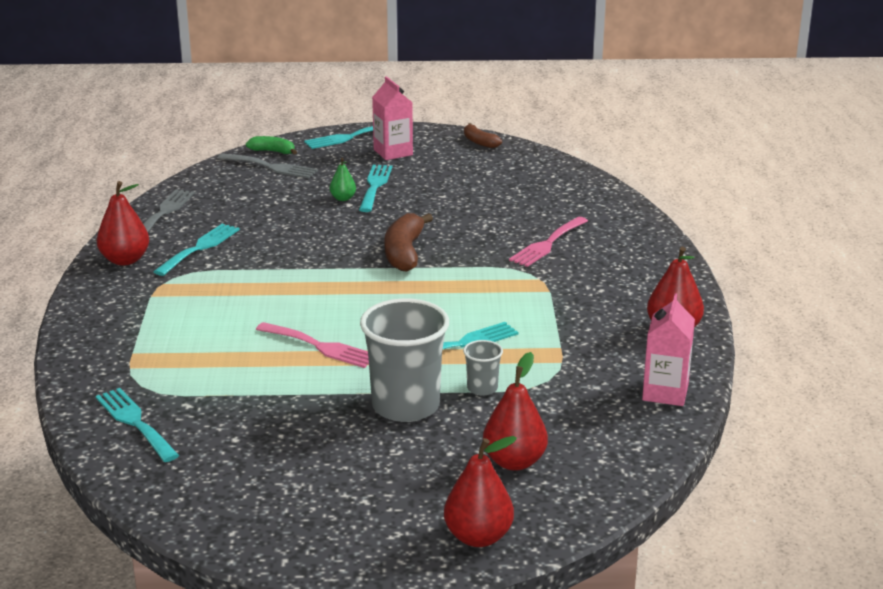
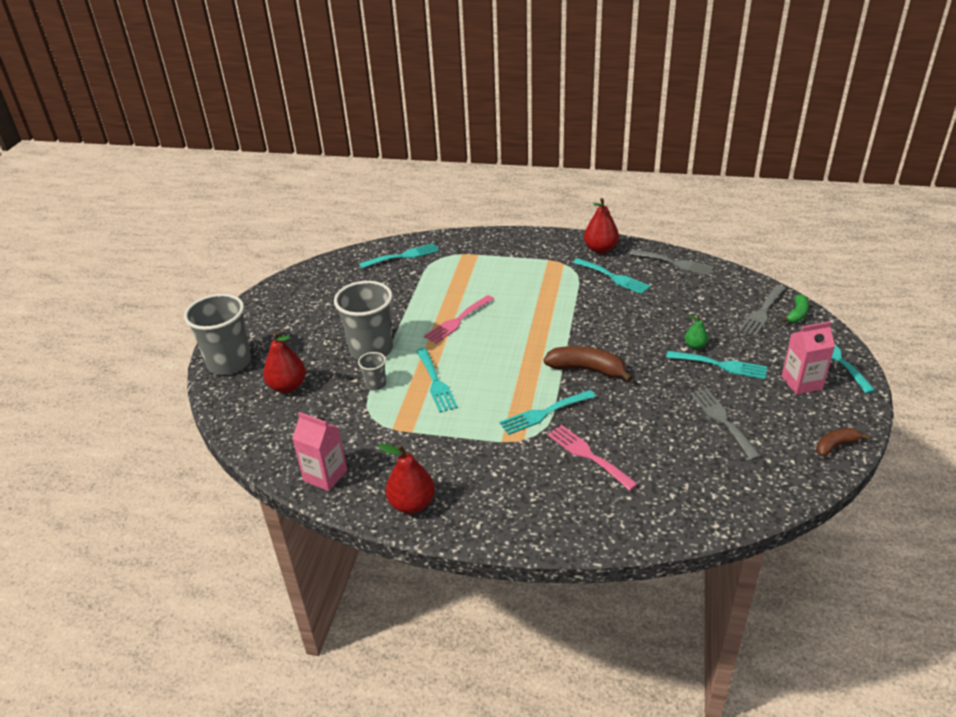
camera: 105 degrees right, 10 degrees up
(464, 185) = (722, 420): none -> grey fork
(478, 537) = (229, 363): red pear -> grey cup
(492, 271) = (544, 413): none -> turquoise fork

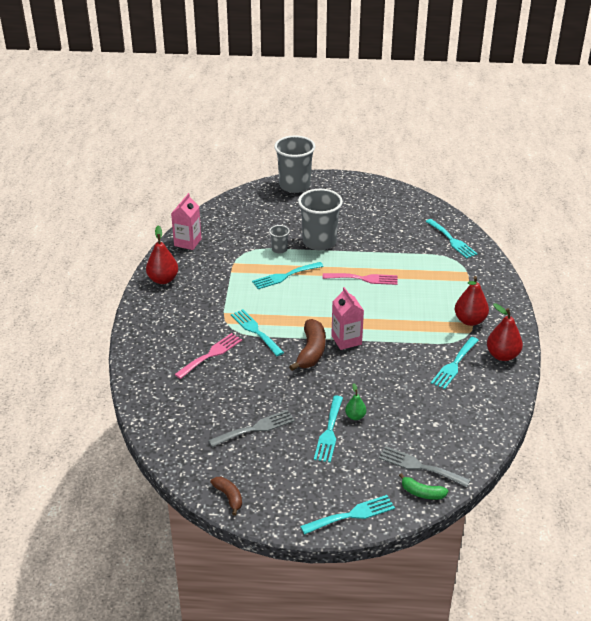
camera: 80 degrees right, 0 degrees up
(287, 386) = (272, 213): red pear -> red pear (470, 320)
(457, 321) = (364, 279): pink fork -> pink fork turned 150 degrees clockwise
(674, 263) = (493, 407): grey fork -> none
(801, 383) = (311, 484): pink carton -> pink carton (346, 340)

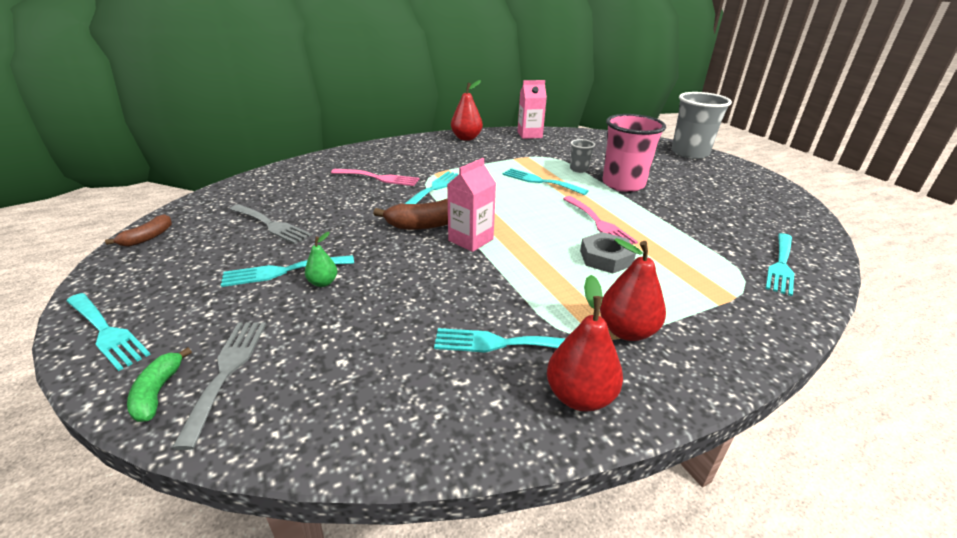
camera: 60 degrees right, 5 degrees down
(319, 242) = (623, 184): grey cup -> pink cup
(404, 295) = (606, 258): none -> grey nut

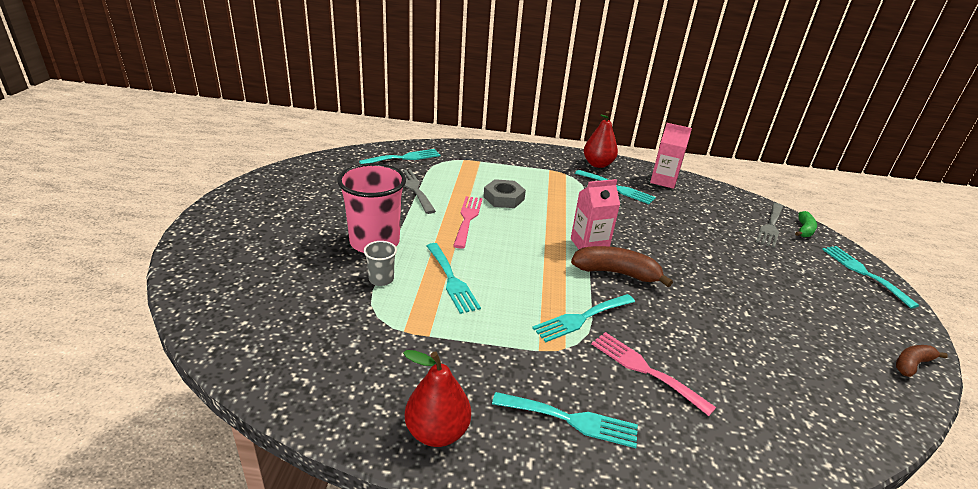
camera: 150 degrees left, 0 degrees up
(271, 225) = (779, 332): grey fork -> grey fork (414, 189)
(282, 271) = (753, 274): turquoise fork -> turquoise fork (571, 420)
(323, 282) = (719, 254): green pear -> none
(529, 135) = (318, 390): pink carton -> pink carton (663, 181)
(626, 331) = (546, 170): red pear -> none
(689, 153) = (205, 248): grey cup -> none

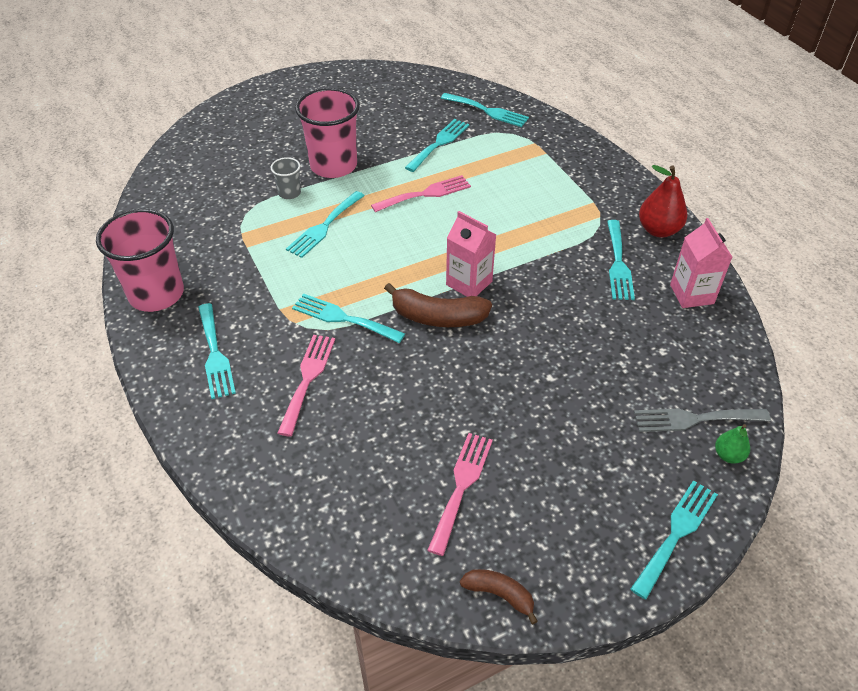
camera: 60 degrees right, 15 degrees up
(414, 189) = (439, 143): grey fork -> turquoise fork
(437, 432) = (156, 294): red pear -> pink cup
(503, 198) = (490, 198): grey nut -> none
(616, 273) = (438, 317): brown banana -> brown banana turned 120 degrees clockwise
(802, 337) = (461, 486): none -> pink fork
(804, 230) = (728, 455): green banana -> green pear

